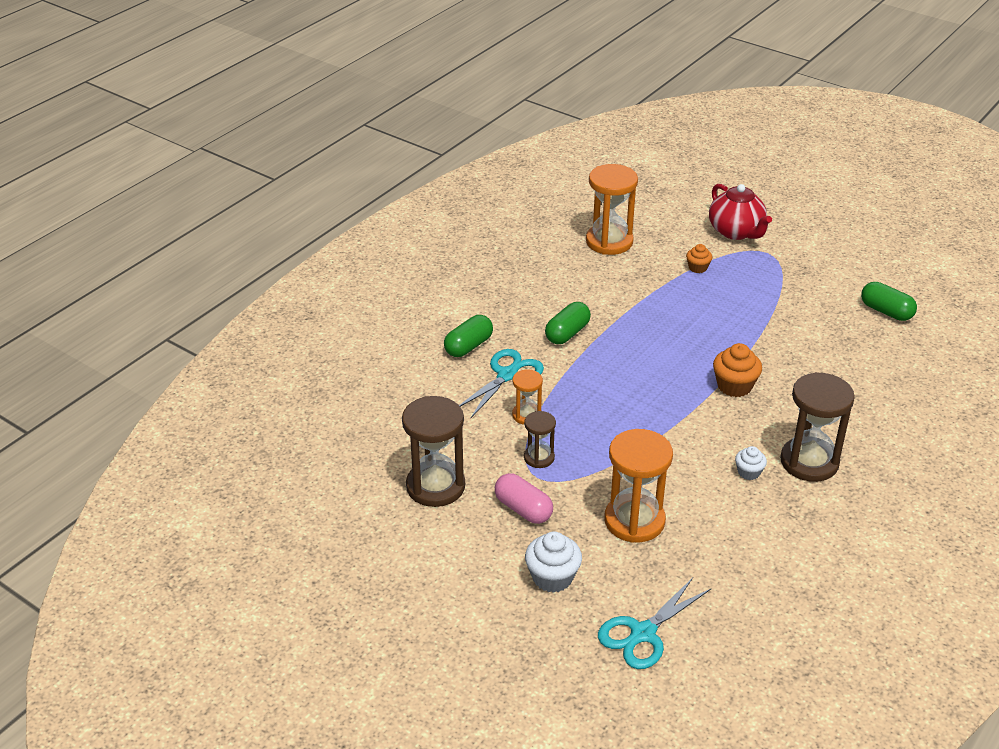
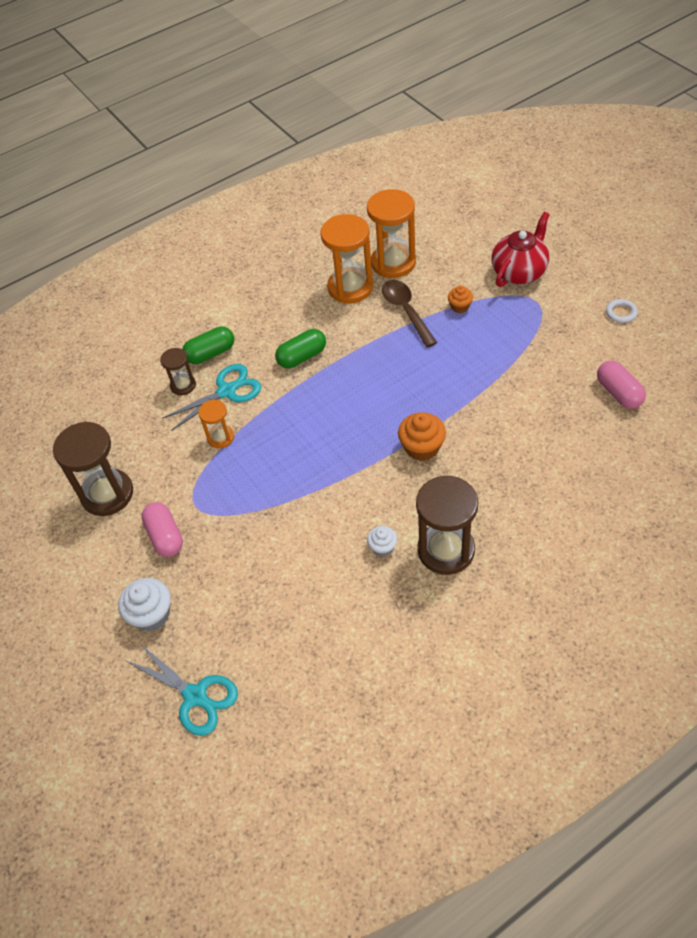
camera: 25 degrees right, 15 degrees up
(539, 457) = (207, 485): brown hourglass -> brown hourglass (183, 385)
(634, 521) = (252, 574): orange hourglass -> orange hourglass (350, 287)
(643, 633) = (195, 696): turquoise scissors -> turquoise scissors turned 120 degrees counterclockwise
(648, 279) = (406, 311): none -> brown spoon
(736, 231) = (519, 272): red teapot -> red teapot turned 135 degrees counterclockwise
(849, 250) = (621, 313): none -> white ring
(886, 311) = (618, 393): green capsule -> pink capsule

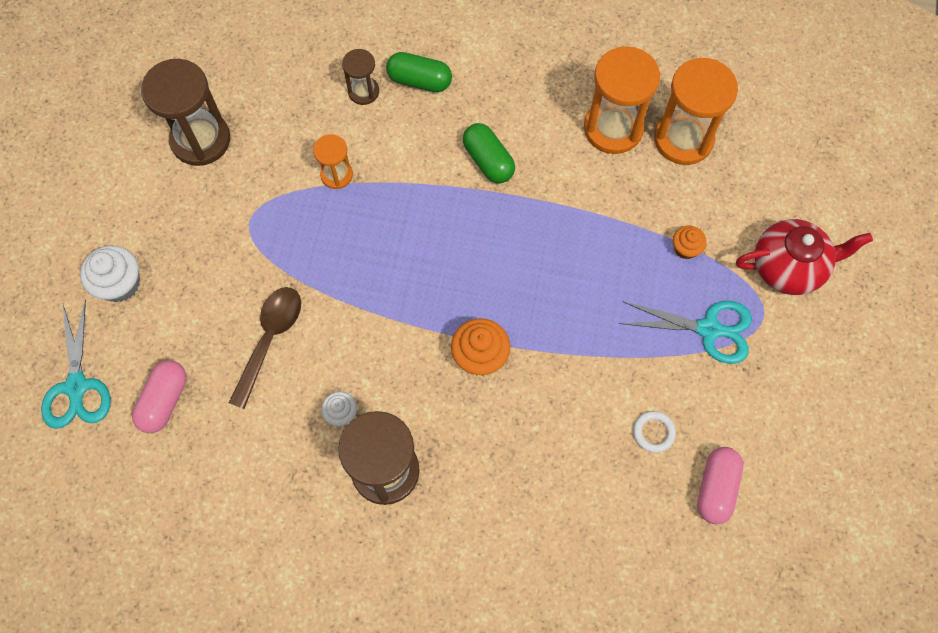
camera: 40 degrees right, 15 degrees up
(165, 536) = (200, 224): pink capsule -> pink capsule (164, 401)
(226, 391) = (390, 133): turquoise scissors -> turquoise scissors (708, 329)
(302, 357) = (488, 161): green capsule -> green capsule turned 45 degrees clockwise
(406, 311) = (631, 204): brown spoon -> brown spoon (270, 339)
(621, 313) = (828, 410): white ring -> white ring (653, 432)

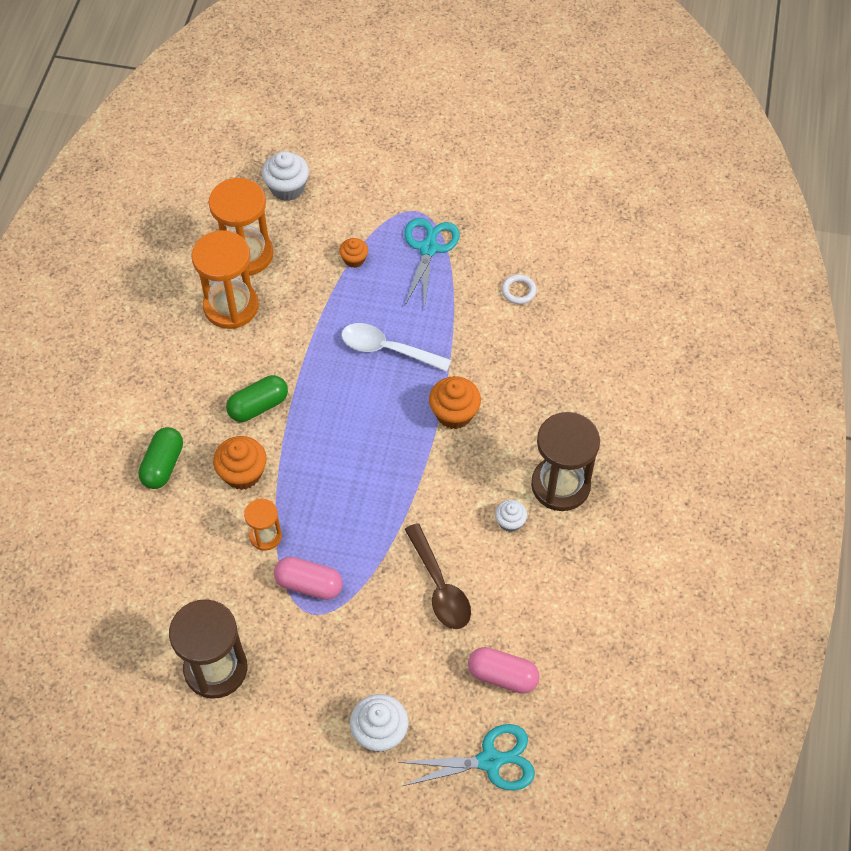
camera: 90 degrees left, 10 degrees down
(270, 339) = (439, 586): brown spoon -> brown spoon turned 135 degrees counterclockwise
(363, 91) = (171, 515): brown hourglass -> none
(408, 151) = (242, 473): none -> orange cupcake
(563, 285) = (387, 349): none -> white spoon
(715, 488) = (562, 253): pink capsule -> pink capsule (309, 584)
(781, 175) = (287, 188): none -> white cupcake
(788, 267) = (373, 191): red teapot -> none

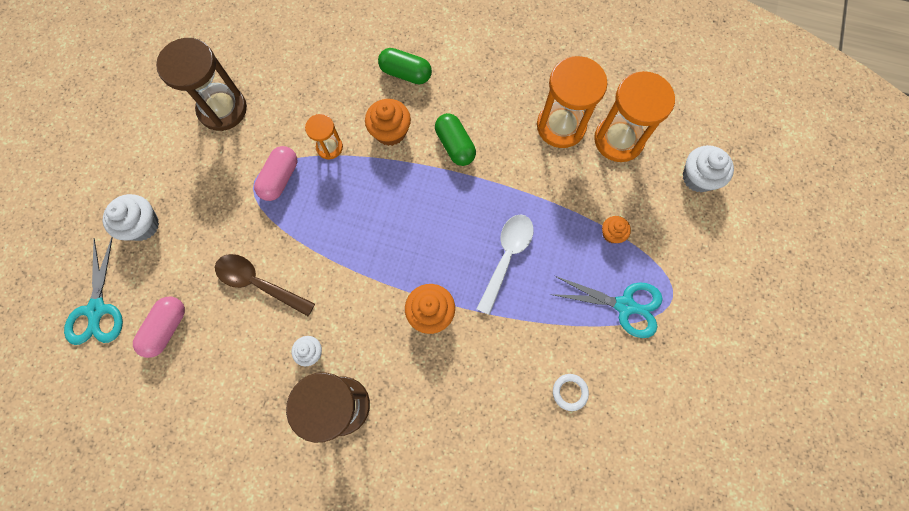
camera: 95 degrees right, 15 degrees up
(439, 586) = (259, 283): brown spoon -> brown spoon turned 45 degrees clockwise

